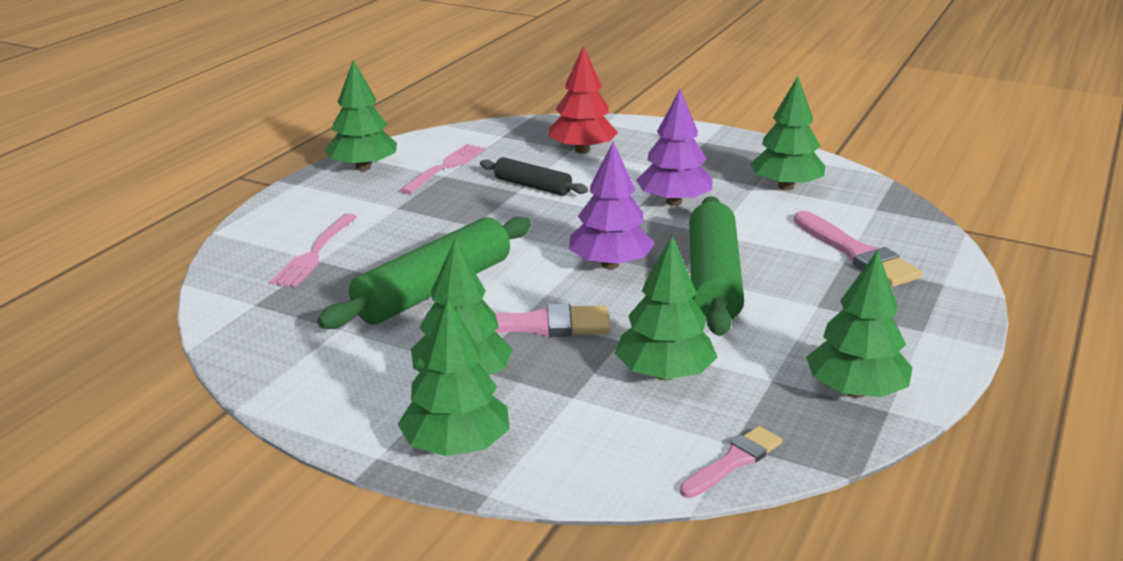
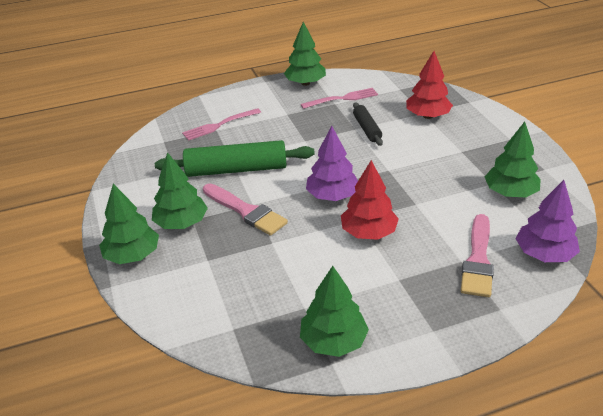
camera: 45 degrees right, 10 degrees up
(664, 374) = (261, 273): green tree -> none
(673, 202) = (425, 172): purple tree -> purple tree (544, 254)
(713, 280) = (368, 232): green rolling pin -> red tree
(734, 461) = (218, 338): pink brush -> none

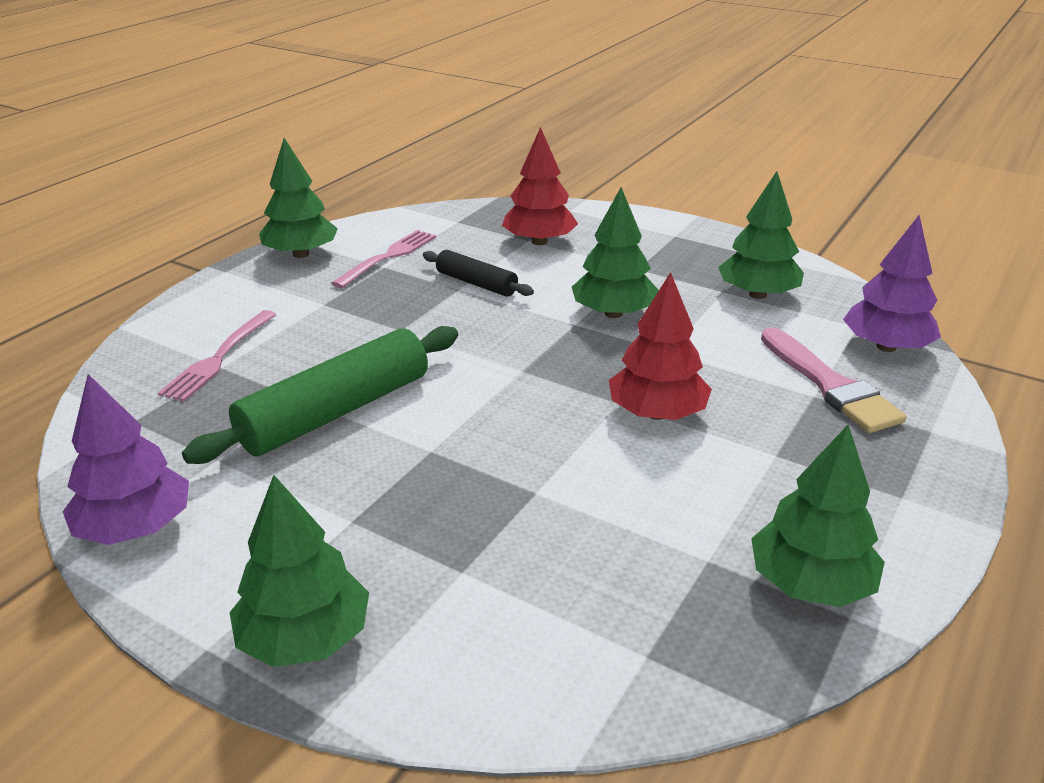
camera: 40 degrees left, 5 degrees down
(181, 223) = (338, 536): green tree -> green tree (613, 313)
(246, 211) = (433, 466): pink brush -> none
(332, 196) = (542, 387): purple tree -> purple tree (135, 527)

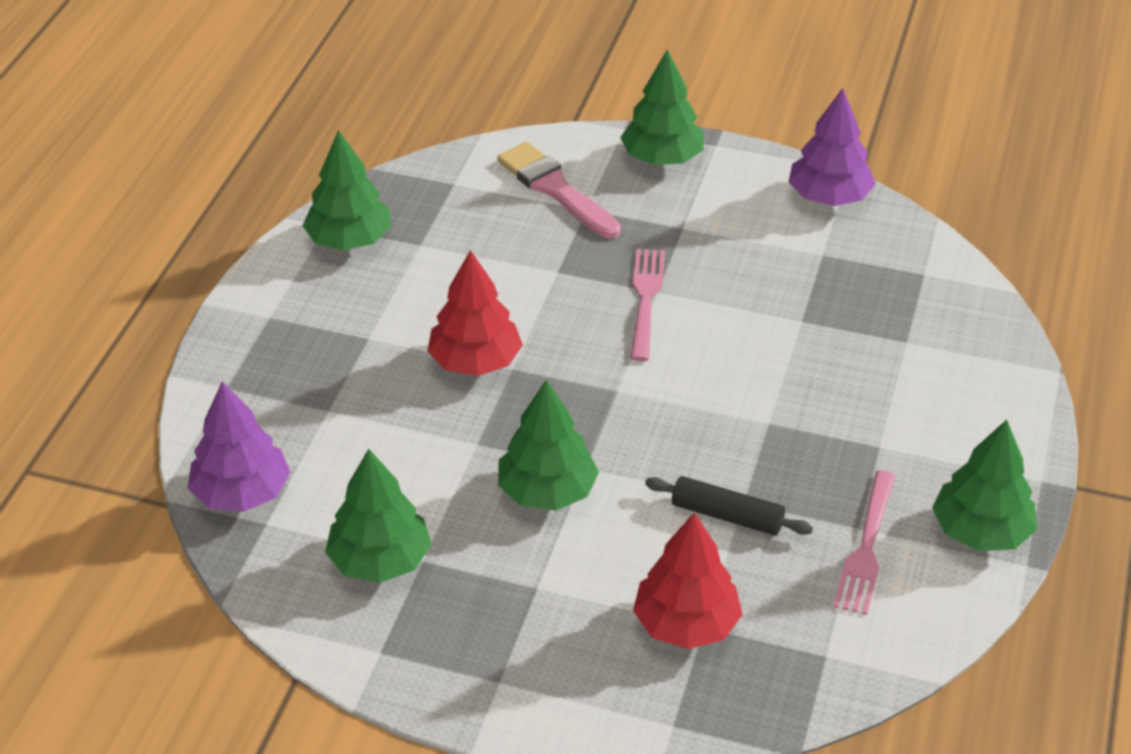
camera: 165 degrees right, 10 degrees up
(219, 358) = (918, 351): pink fork -> pink fork (645, 299)
(336, 412) = (761, 312): green rolling pin -> none
(830, 385) = (310, 425): pink brush -> pink brush (555, 189)

